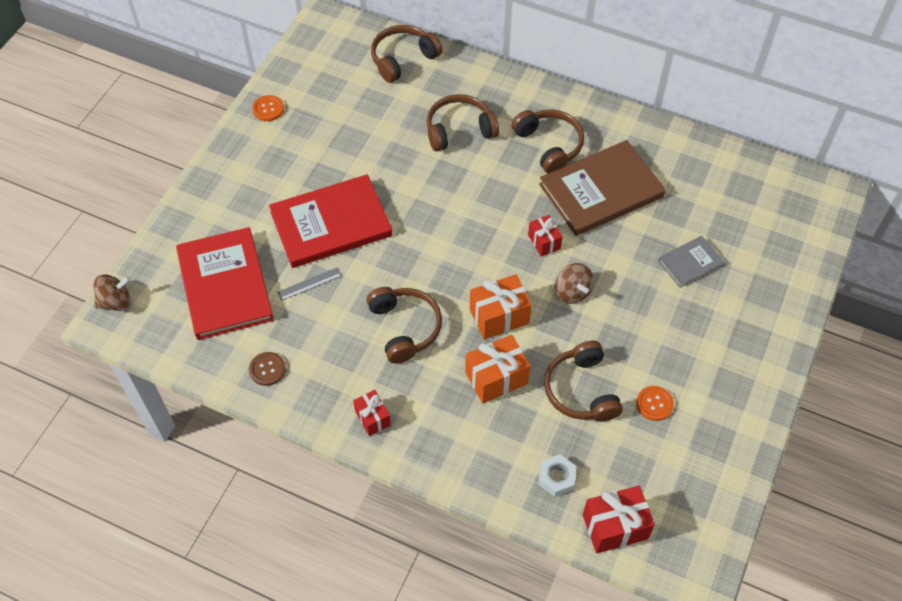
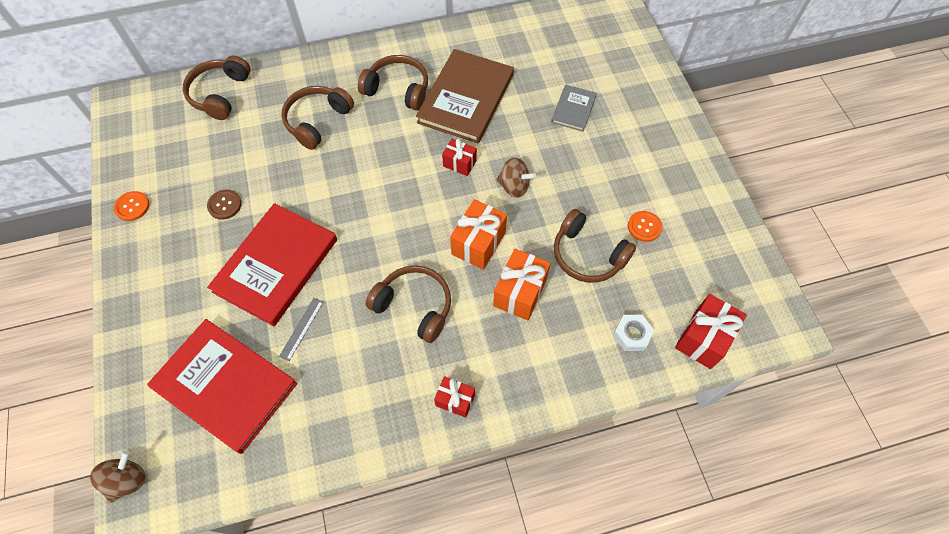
camera: 40 degrees left, 5 degrees up
(267, 369) = (329, 430): brown button -> brown button (224, 205)

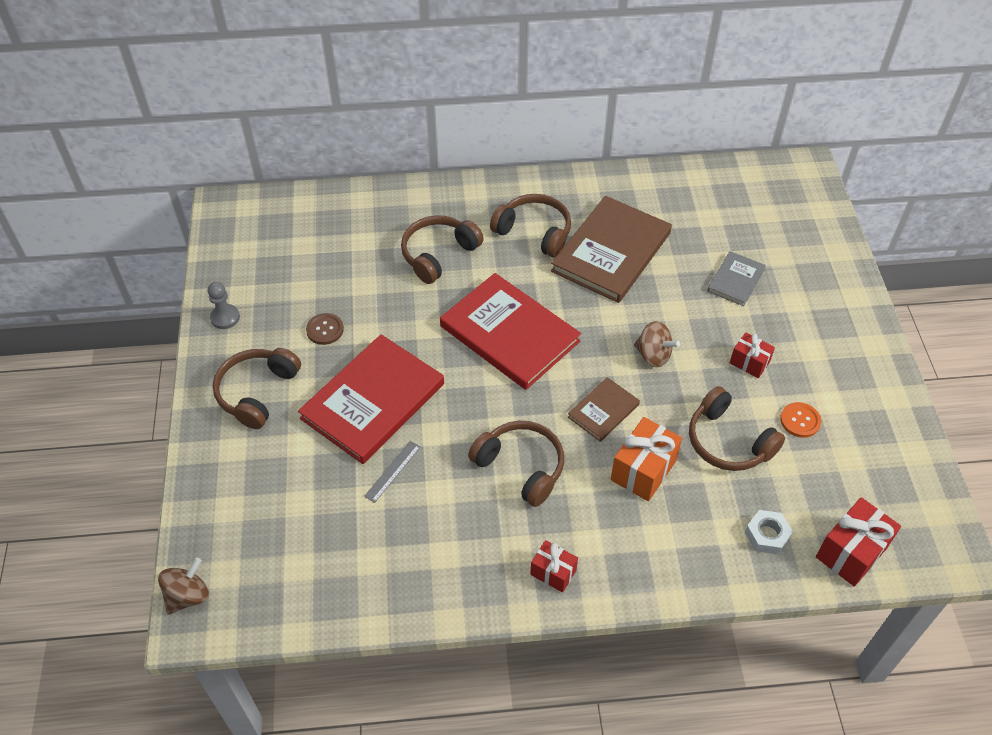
camera: 10 degrees right, 10 degrees down
(132, 207) = (225, 317): orange button -> grey pawn
(220, 94) = (334, 211): brown headphones -> brown headphones (257, 392)
(225, 386) = (302, 517): red book -> red book (509, 334)
(459, 163) = (594, 321): red gift -> red gift (749, 362)
(478, 243) = (603, 411): orange gift -> brown book

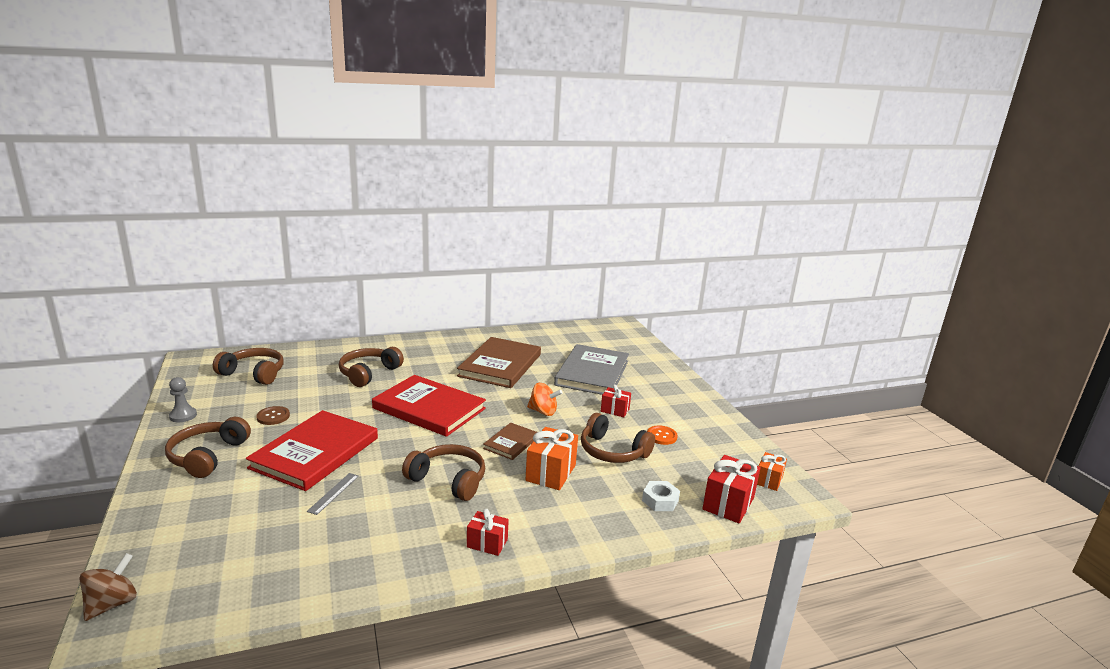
camera: 15 degrees left, 30 degrees down
(534, 232) = (441, 359): brown headphones -> brown headphones (254, 373)
(653, 355) = (543, 411): brown spinning top -> orange spinning top
(736, 280) = (592, 373): grey book -> grey book, size x2.01
(918, 519) = (768, 480): none -> orange gift

